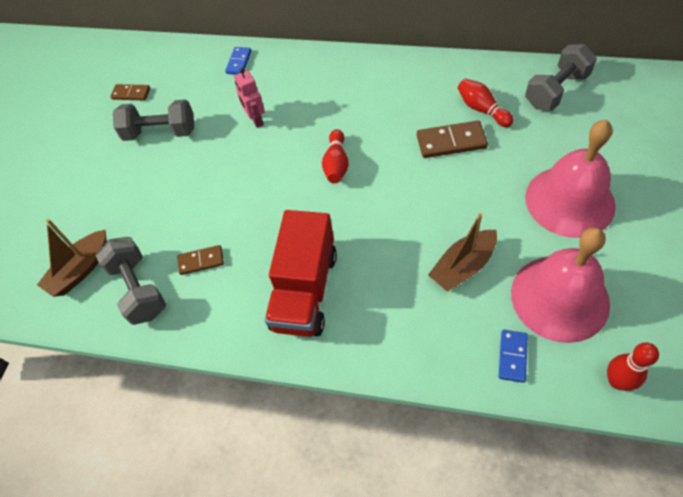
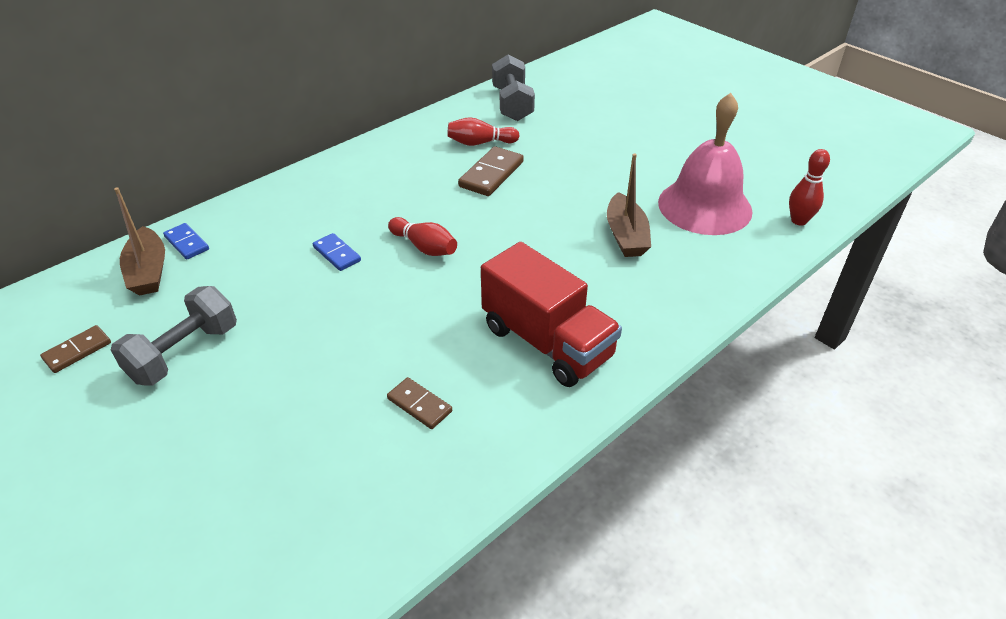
camera: 60 degrees left, 15 degrees down
(80, 270) = (291, 534): brown boat -> brown boat (148, 271)
(138, 289) = (392, 482): grey dumbbell -> none
(201, 261) = (419, 405): brown domino -> brown domino turned 75 degrees counterclockwise
(256, 120) = (287, 270): pink robot -> none
(512, 356) = (736, 256): blue domino -> blue domino (336, 254)
(569, 201) = (623, 155): pink bell -> none

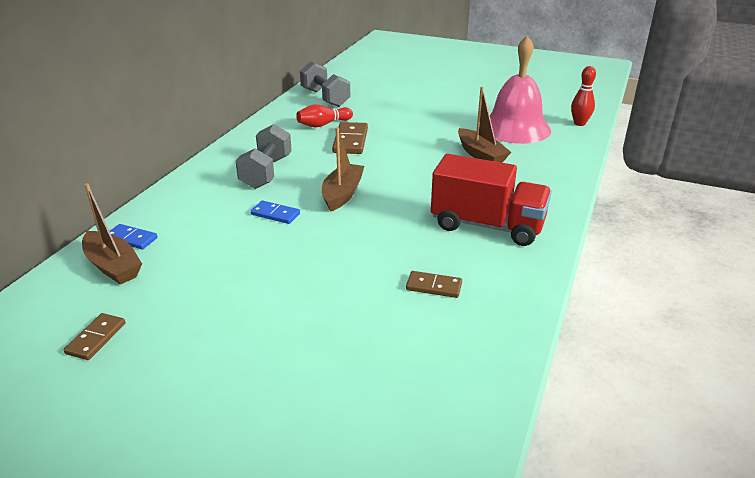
camera: 25 degrees left, 10 degrees down
(184, 353) = (204, 311): grey dumbbell -> grey dumbbell (266, 172)
(424, 247) = (342, 194): red bowling pin -> brown boat

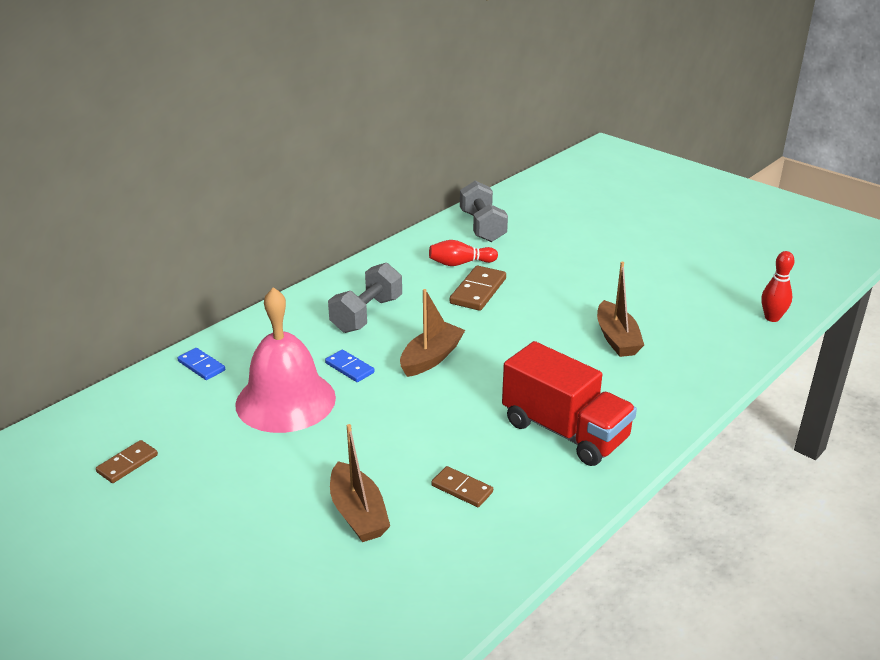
camera: 20 degrees right, 0 degrees up
(113, 266) = (172, 392): brown boat -> brown boat (358, 513)
(515, 128) = (684, 310): pink bell -> pink bell (285, 400)

